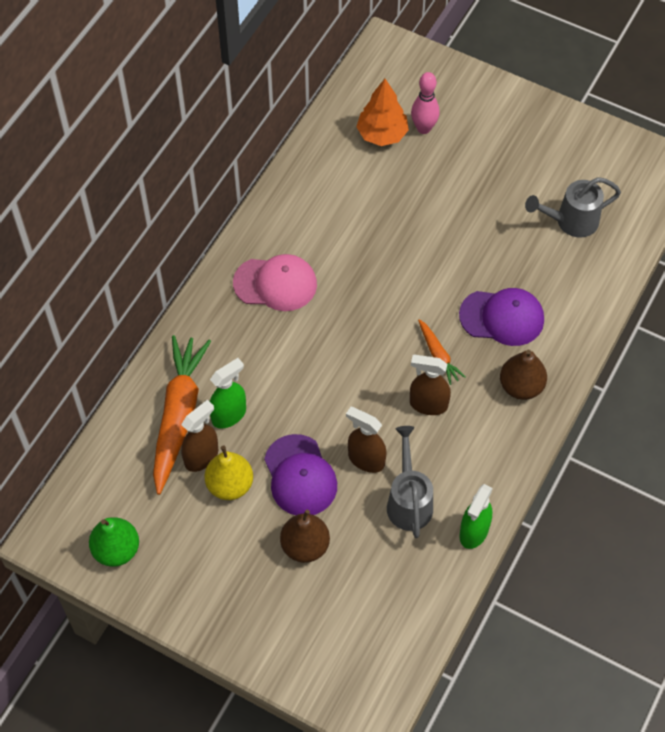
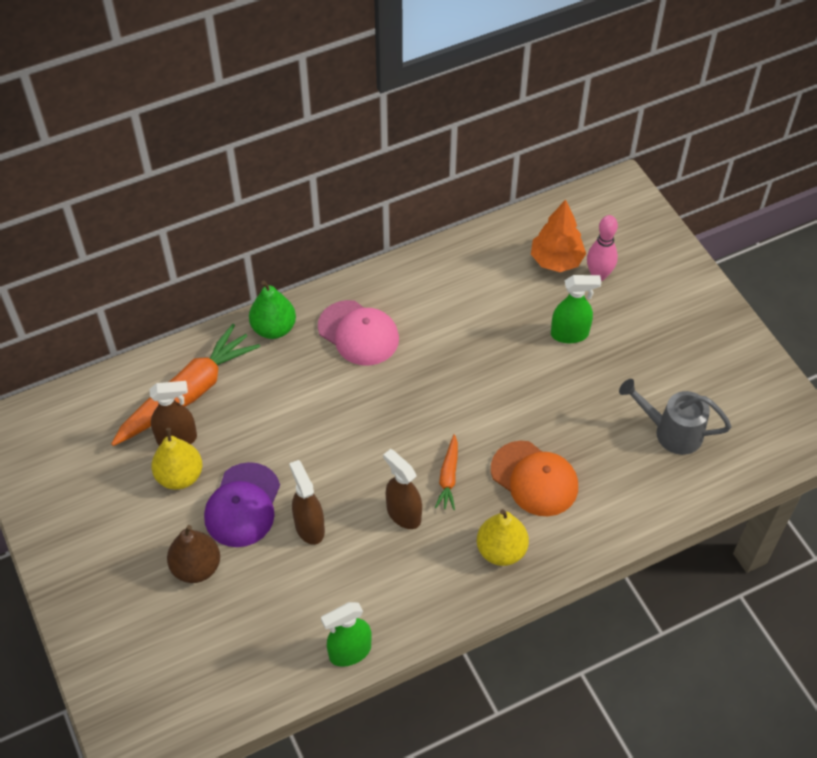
camera: 35 degrees right, 5 degrees down
(116, 550) = (48, 471): green pear -> green pear (274, 328)
(229, 415) = (228, 418): green spray bottle -> green spray bottle (570, 334)
(409, 501) = (316, 587): grey watering can -> none
(502, 317) = (534, 479): purple cap -> orange cap
(521, 386) = (501, 550): brown pear -> yellow pear

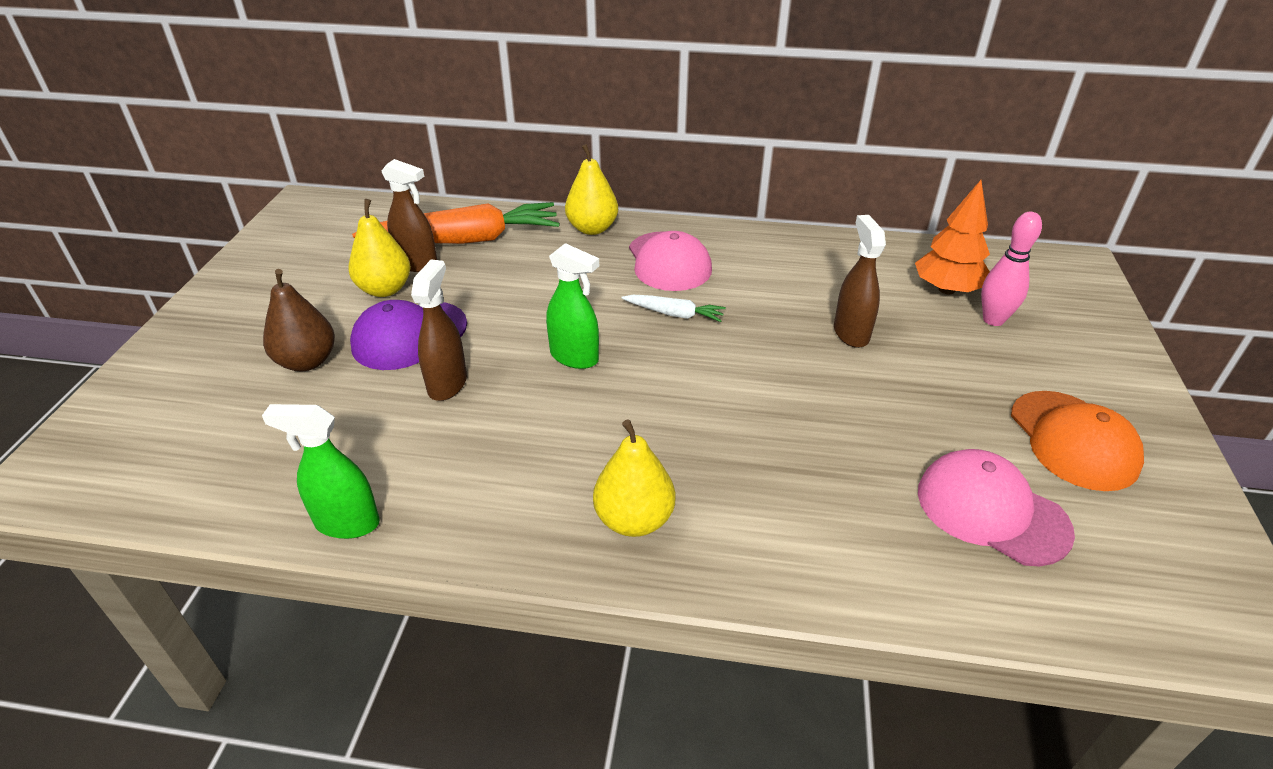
camera: 35 degrees right, 15 degrees down
(274, 328) = (592, 228): green pear -> yellow pear
(402, 382) = (674, 314): none -> white carrot
(403, 514) = (556, 422): brown spray bottle -> brown spray bottle (851, 333)
(448, 477) = (642, 414): orange carrot -> none
(534, 479) = (748, 467): orange cap -> orange cap (1073, 440)
(570, 334) = (913, 354): green spray bottle -> green spray bottle (574, 357)
(671, 432) = (991, 511): grey watering can -> pink cap

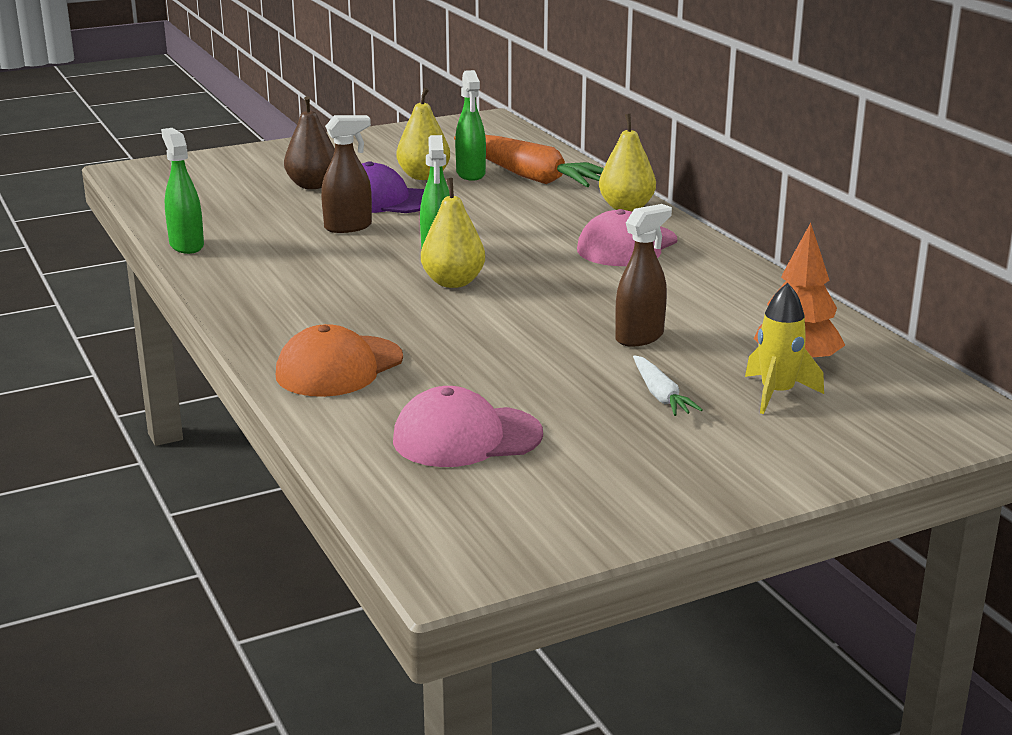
camera: 55 degrees right, 15 degrees down
(417, 264) = (471, 174): brown spray bottle -> green spray bottle
(634, 519) = (289, 318): yellow pear -> yellow pear (453, 282)
(674, 314) = (551, 268): white carrot -> white carrot (660, 395)
(991, 511) = (466, 437): pink cap -> pink cap turned 105 degrees counterclockwise
(993, 320) = (777, 394): pink bowling pin -> yellow rocket
(1073, 440) = (622, 459): orange cap -> orange cap (339, 367)

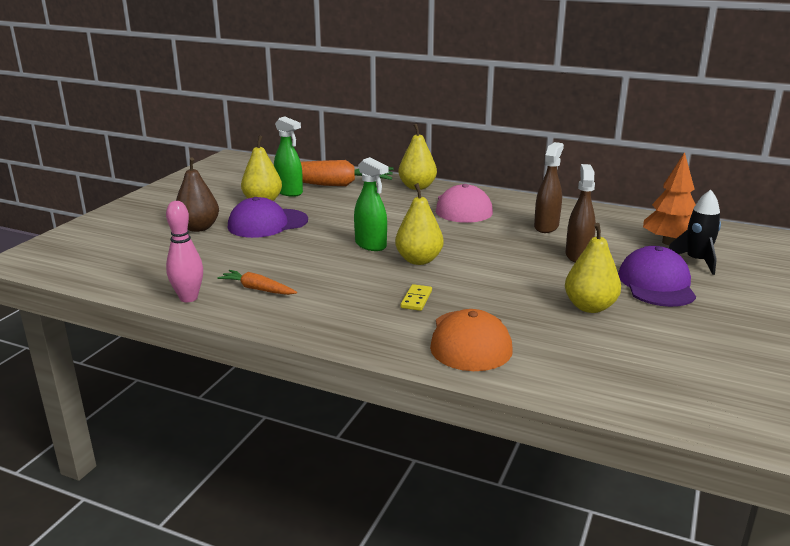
camera: 40 degrees left, 0 degrees up
(186, 245) = (188, 298): green spray bottle -> pink bowling pin
(254, 257) = (257, 289): none -> orange carrot
(348, 227) = (281, 247): brown spray bottle -> brown spray bottle (546, 227)
(370, 316) = (416, 299): none -> yellow domino
(466, 437) = (630, 352): pink cap -> none
(526, 386) = (589, 307): none -> yellow pear
(660, 395) = (656, 284): white carrot -> purple cap
(777, 394) = (696, 261): yellow rocket -> black rocket

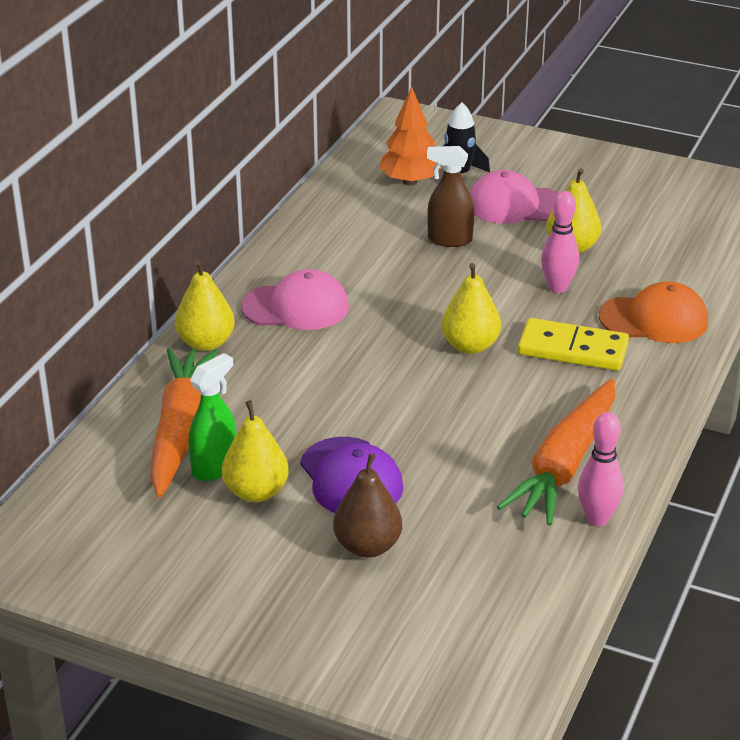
camera: 90 degrees left, 10 degrees up
(257, 289) = (564, 465): orange carrot -> orange carrot, size x2.15
(371, 245) = (426, 382): green spray bottle -> none
(416, 299) = (573, 349): yellow domino -> yellow domino, size x2.11
(514, 297) = (557, 288): none -> pink bowling pin
(546, 227) = (364, 251): brown spray bottle -> none
(656, 284) = (515, 205): purple cap -> pink cap

